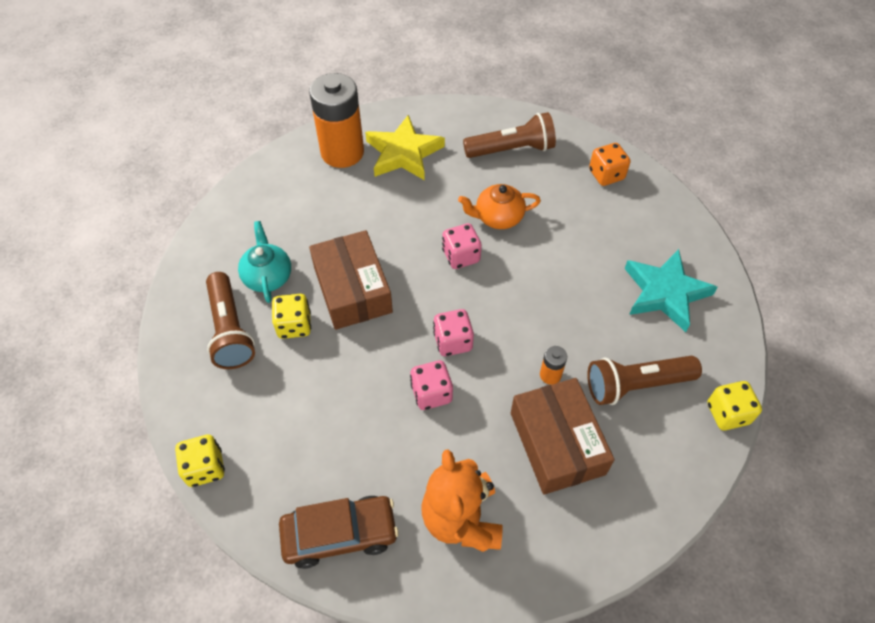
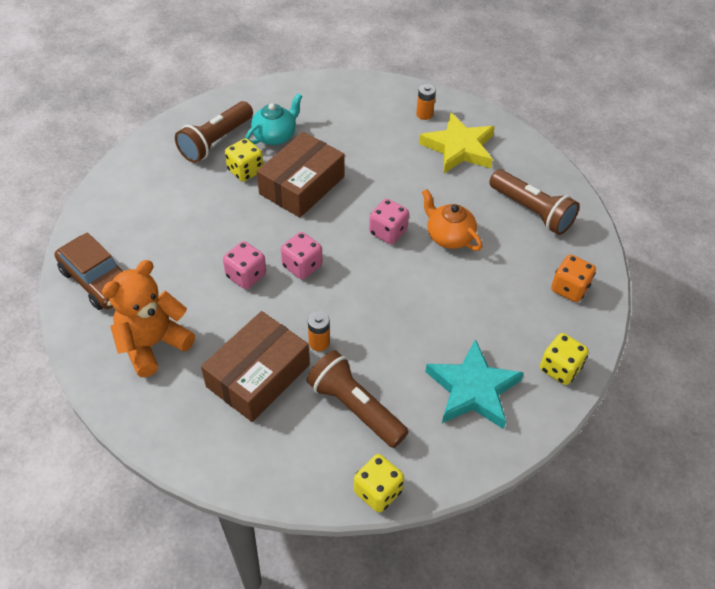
camera: 55 degrees right, 5 degrees down
(205, 468) = (104, 187): yellow dice -> yellow dice (560, 368)
(342, 152) = (424, 114): orange battery -> orange battery, size x0.41

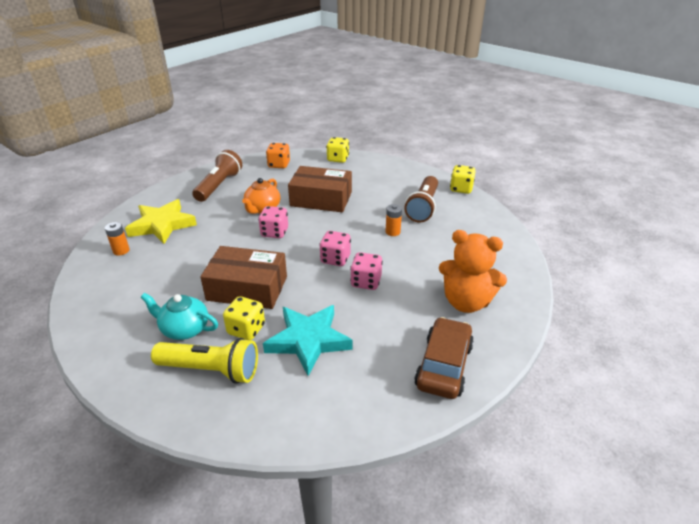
camera: 115 degrees left, 15 degrees down
(216, 141) = (211, 370): brown flashlight -> yellow flashlight
(258, 375) = (439, 246): brown box -> brown box (321, 199)
(472, 389) = (374, 178): turquoise star -> turquoise star (308, 340)

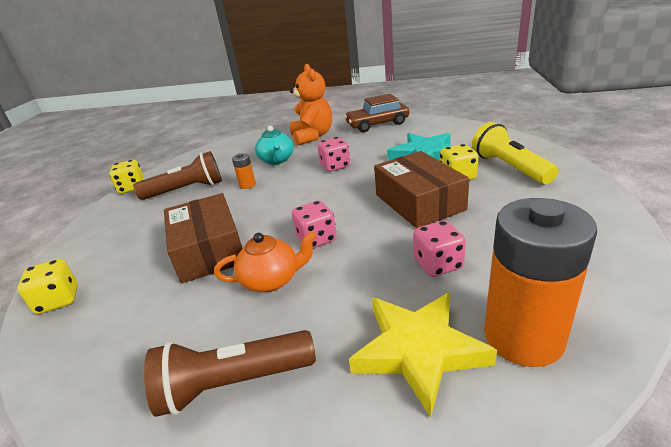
camera: 120 degrees left, 5 degrees down
(121, 251) = (523, 337): orange battery -> orange battery, size x2.42
(184, 329) = (508, 198): turquoise teapot -> turquoise teapot (277, 160)
(279, 165) = (100, 357): orange dice -> none
(335, 259) = (321, 188): pink dice -> pink dice (438, 264)

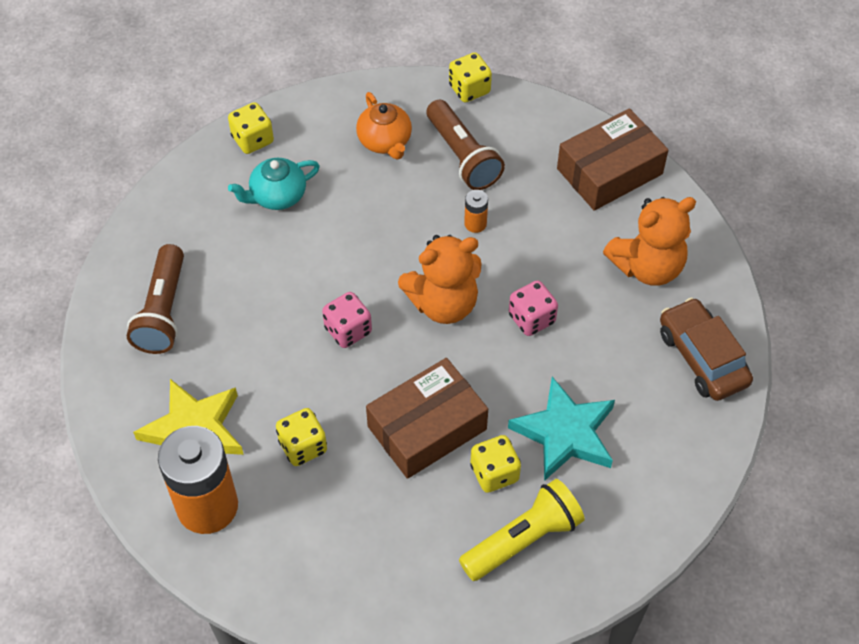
camera: 75 degrees right, 25 degrees up
(208, 250) = (329, 233): brown box -> brown box (609, 171)
(233, 384) = (163, 311): brown flashlight -> brown flashlight turned 150 degrees counterclockwise
(271, 280) = (280, 305): orange teapot -> orange teapot (385, 141)
(277, 160) = (553, 238): turquoise teapot -> turquoise teapot (277, 196)
(309, 196) = (443, 303): none -> orange teddy bear
(438, 264) = (303, 446): pink dice -> yellow dice

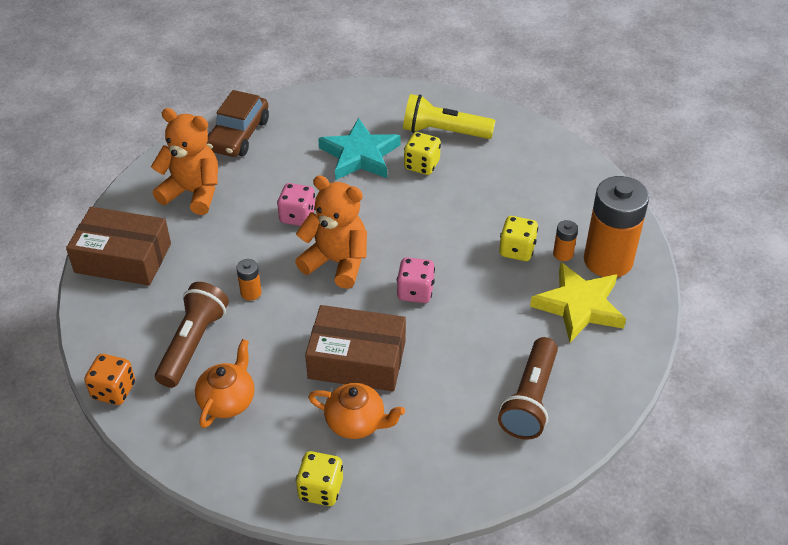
camera: 135 degrees left, 10 degrees down
(163, 311) = (530, 400): brown flashlight -> brown flashlight turned 150 degrees clockwise
(256, 478) = (563, 254): none -> orange battery
(277, 196) = (356, 422): turquoise teapot -> orange teapot
(427, 428) = (432, 209): brown box -> brown box (357, 360)
(469, 89) = (114, 390): yellow dice -> orange dice

